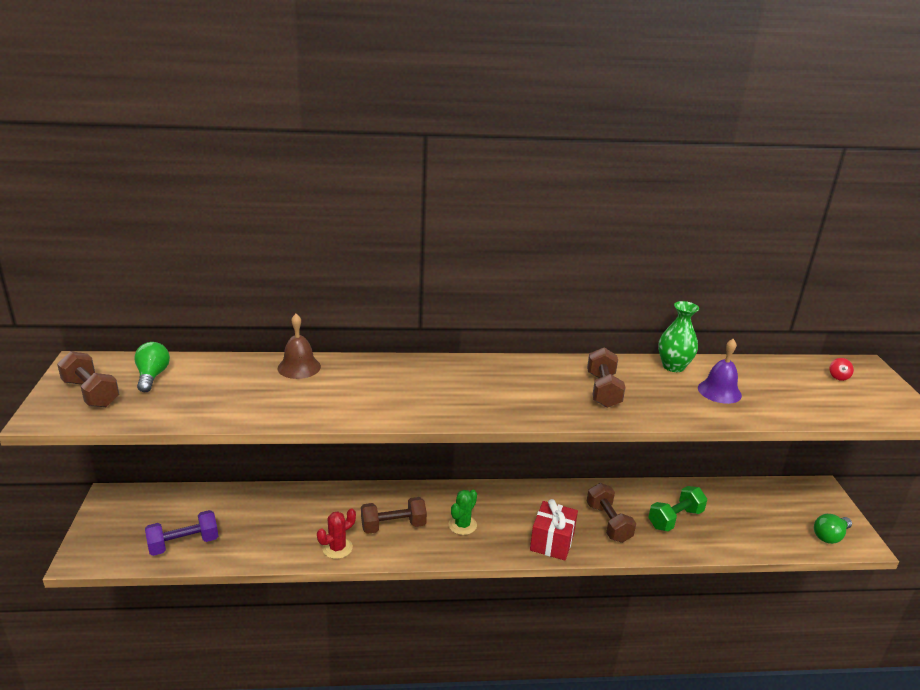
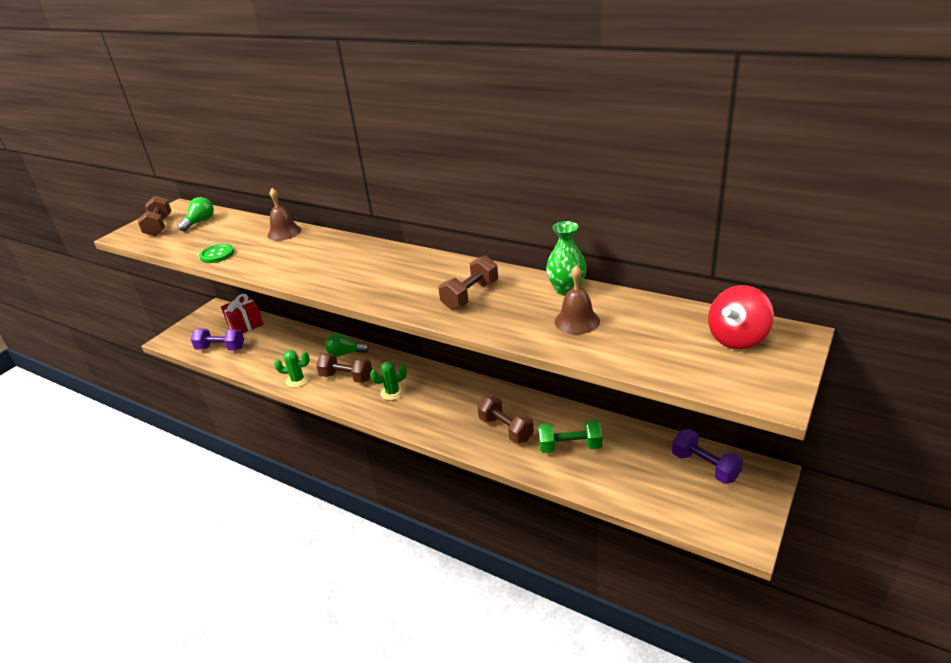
camera: 40 degrees right, 5 degrees up
(246, 411) = (217, 255): none -> green button
(337, 548) = (297, 380): red cactus -> green cactus
(552, 542) = (443, 427): red gift -> red gift (245, 325)
(608, 523) = (506, 429): brown dumbbell -> brown dumbbell turned 60 degrees counterclockwise
(719, 391) = (577, 321): purple bell -> brown bell
(781, 498) = (705, 466): none -> purple dumbbell
(830, 536) = (715, 519): green light bulb -> green light bulb (345, 353)
(838, 377) = (737, 338): red spinning top -> red spinning top, size x2.34

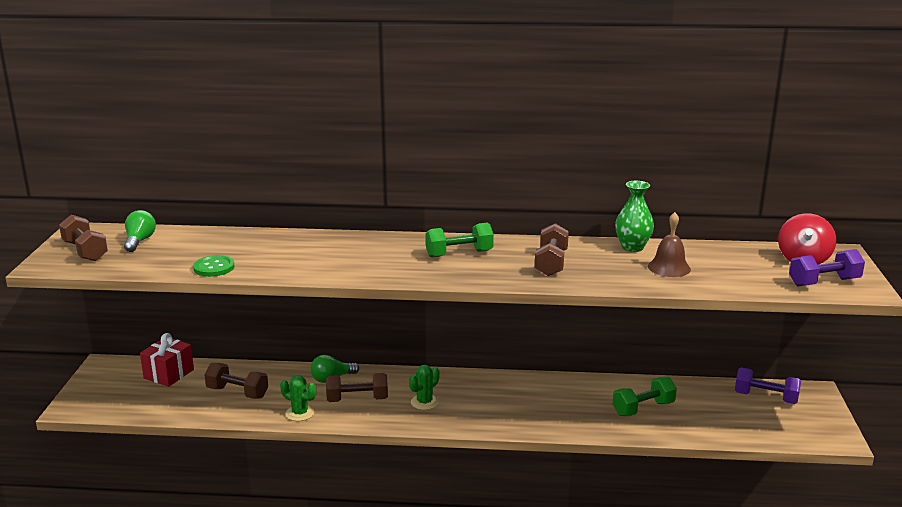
camera: 30 degrees left, 10 degrees down
(221, 348) = (161, 402): purple dumbbell -> purple dumbbell (824, 282)
(284, 232) = (270, 238): brown bell -> none
(297, 380) = (300, 413): green cactus -> green cactus turned 60 degrees clockwise
(404, 271) = (459, 254): none -> green dumbbell
(506, 429) = (572, 408): brown dumbbell -> brown dumbbell (237, 392)

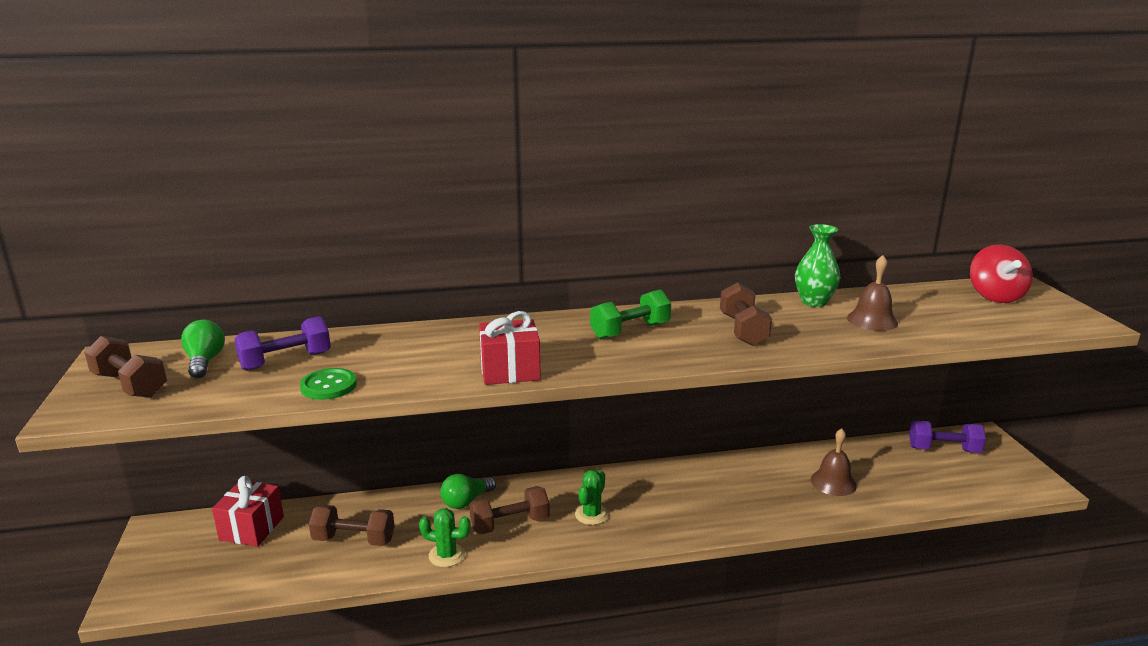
camera: 15 degrees left, 0 degrees up
(346, 272) = (510, 371): none -> red gift
(643, 408) = (833, 482): green dumbbell -> brown bell
(824, 282) = (1039, 318): purple dumbbell -> purple dumbbell (286, 361)

